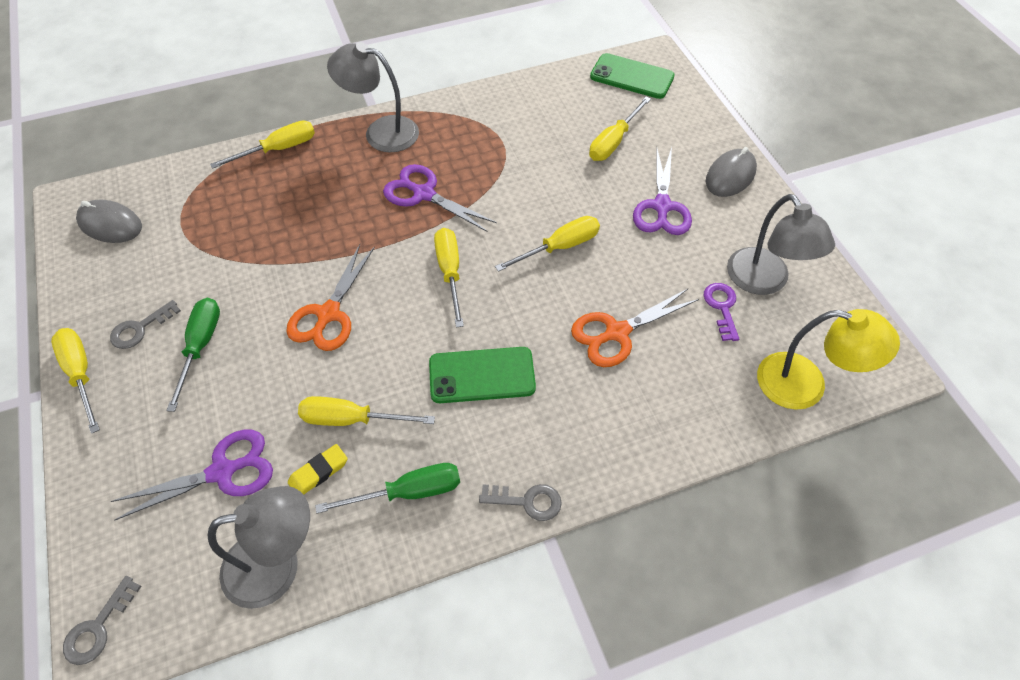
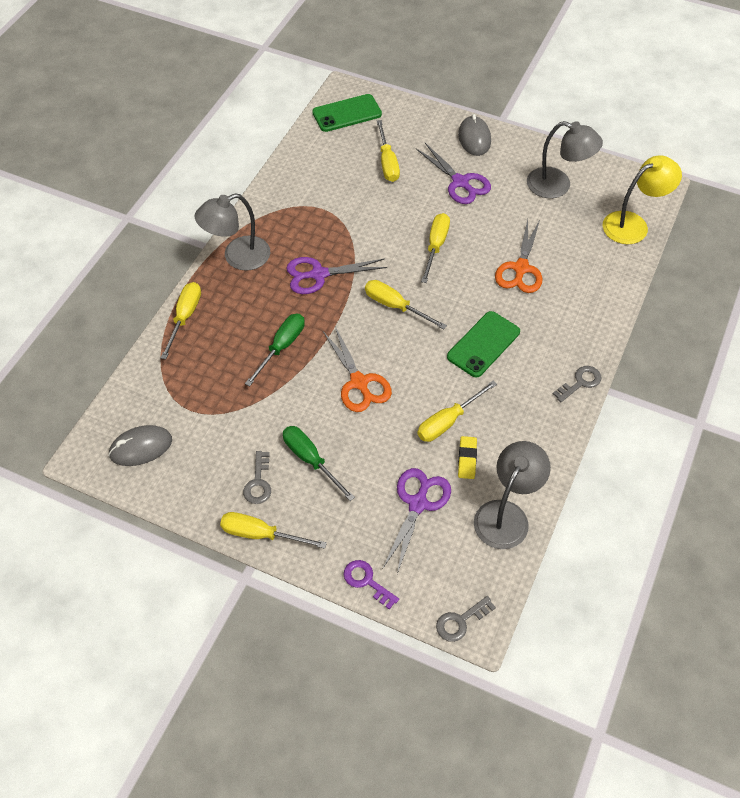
camera: 45 degrees left, 0 degrees up
(98, 627) = (461, 621): grey key -> grey key turned 75 degrees clockwise
(408, 492) = (522, 428): green screwdriver -> green screwdriver (281, 347)
(722, 308) = (554, 215): purple key -> purple key (367, 581)

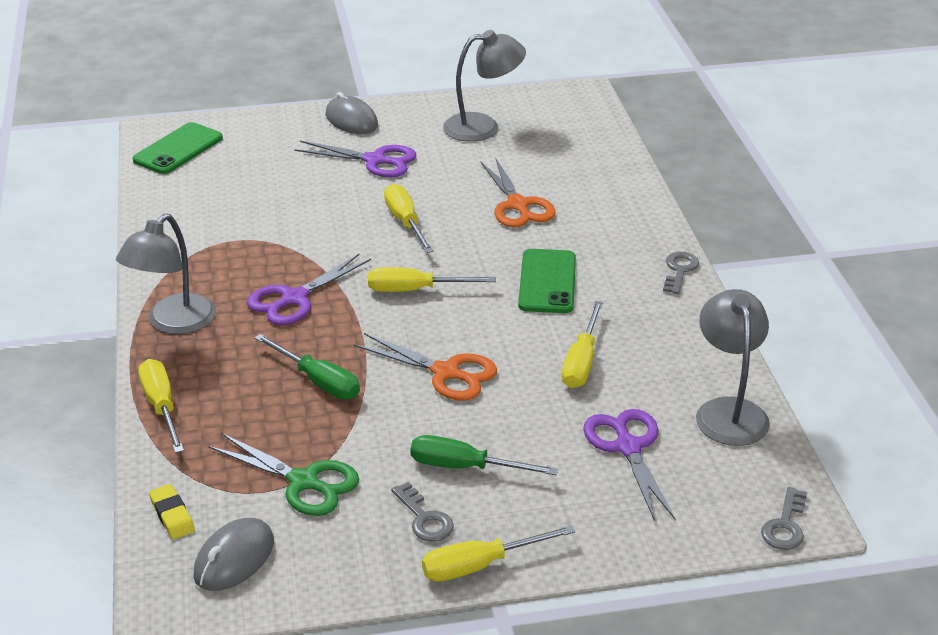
camera: 35 degrees left, 20 degrees down
(216, 416) = (303, 482): none -> green scissors
(281, 347) = (318, 381): green screwdriver -> green screwdriver turned 135 degrees clockwise
(367, 581) = (649, 544): purple key -> none
(387, 162) = (273, 173): yellow screwdriver -> none
(467, 459) = (637, 384): yellow eraser -> yellow eraser (172, 515)
(633, 224) = (591, 129): yellow lamp -> none

